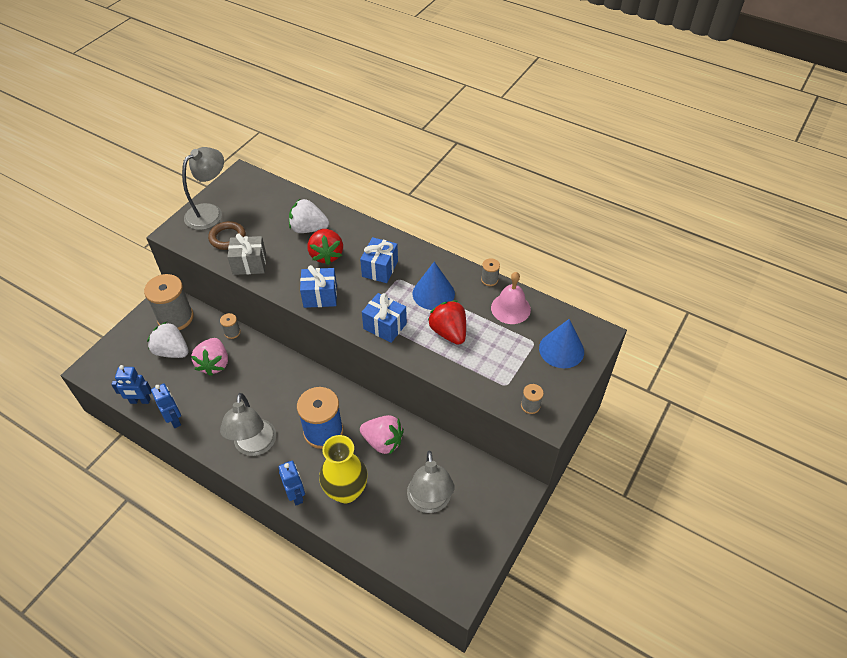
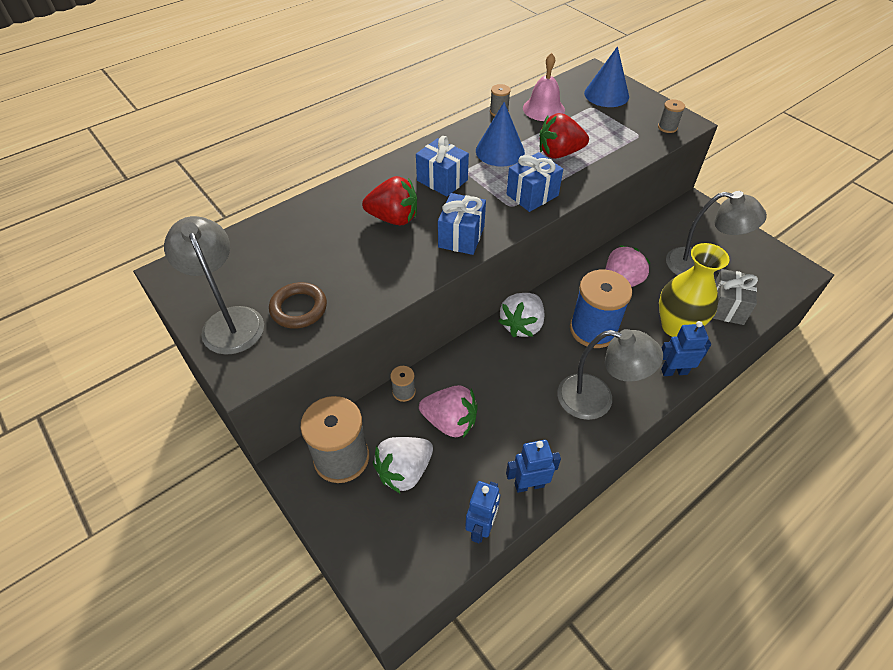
camera: 70 degrees left, 0 degrees up
(249, 264) = (367, 293): grey gift -> grey gift (726, 307)
(308, 229) = (336, 225): white strawberry -> white strawberry (522, 325)

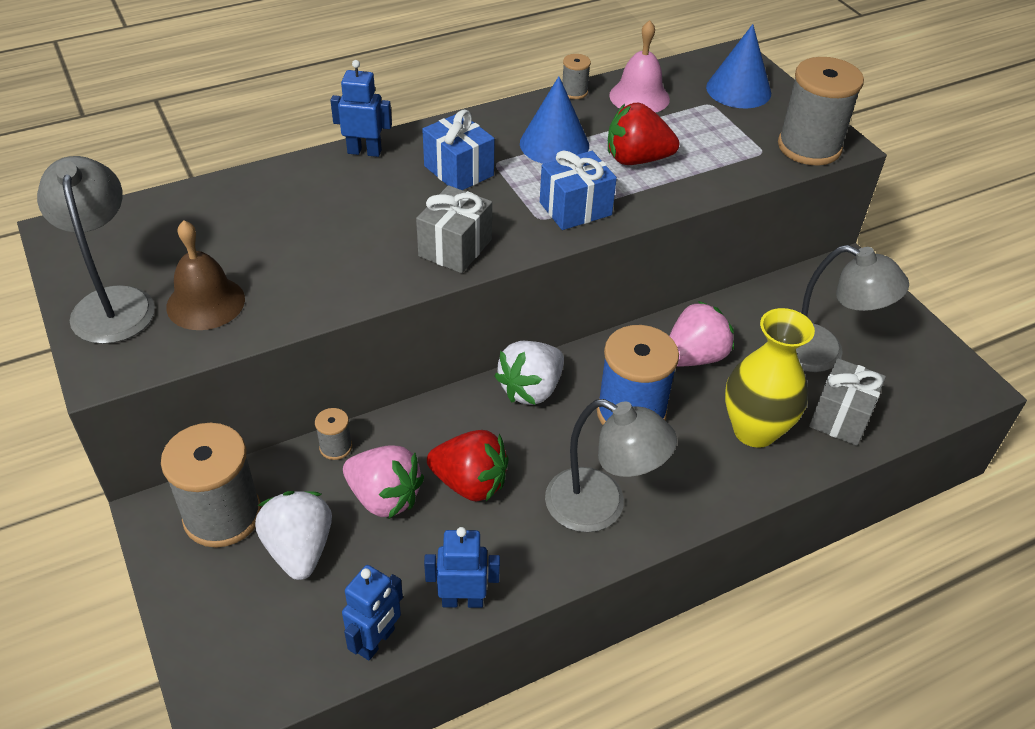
camera: 10 degrees right, 5 degrees down
(299, 308) = (205, 303): brown ring -> brown bell
(393, 218) = (373, 210): red strawberry -> red strawberry (470, 483)
(404, 471) = (299, 549): white strawberry -> white strawberry turned 105 degrees clockwise
(461, 237) = (455, 248): blue gift -> grey gift
(667, 127) = (809, 147): grey spool -> grey spool, size x2.23
(674, 371) = (727, 490): blue robot -> blue robot (364, 151)

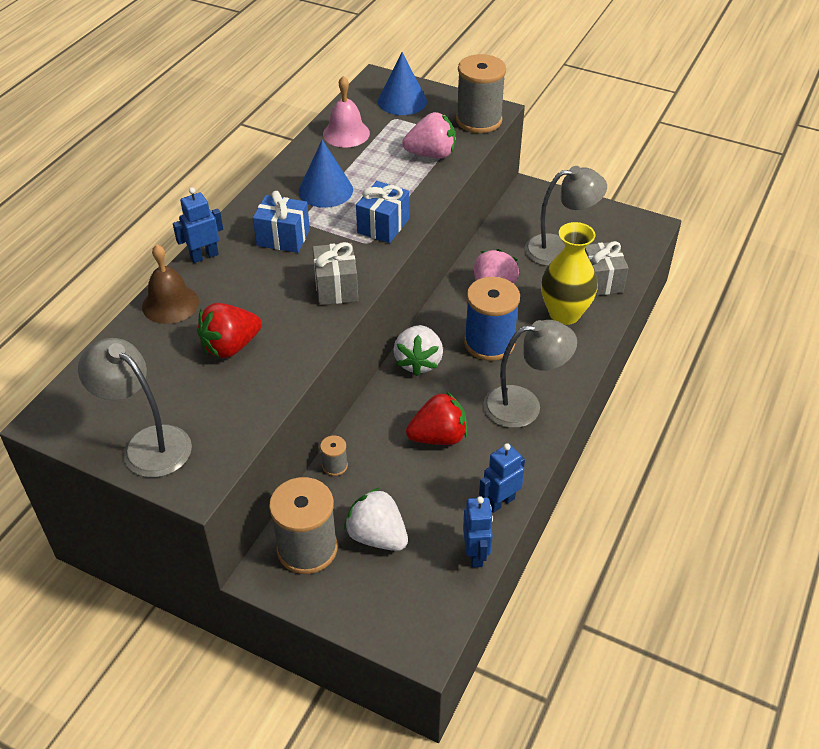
camera: 35 degrees left, 0 degrees up
(205, 303) = (213, 408): brown bell -> brown bell (170, 304)
(384, 498) = (396, 476): pink strawberry -> pink strawberry (431, 154)
(574, 92) = (301, 149): grey spool -> none
(636, 159) = (387, 176): red strawberry -> red strawberry (230, 347)

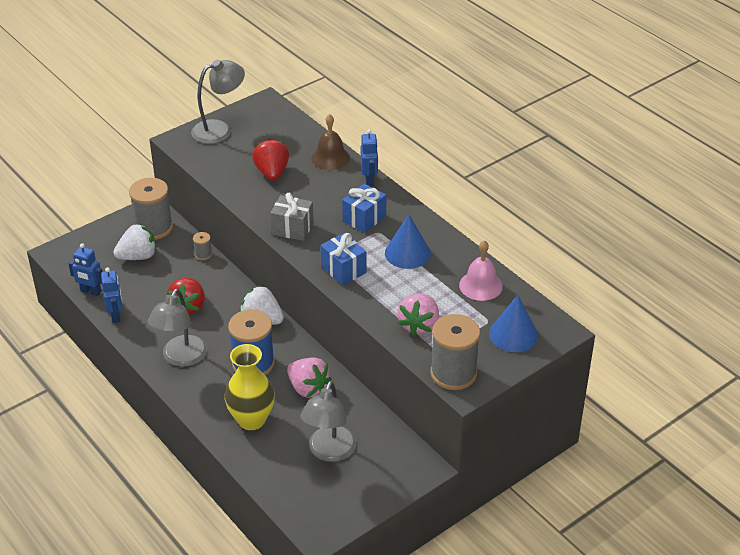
camera: 115 degrees right, 5 degrees down
(601, 281) = (272, 461): grey gift -> none

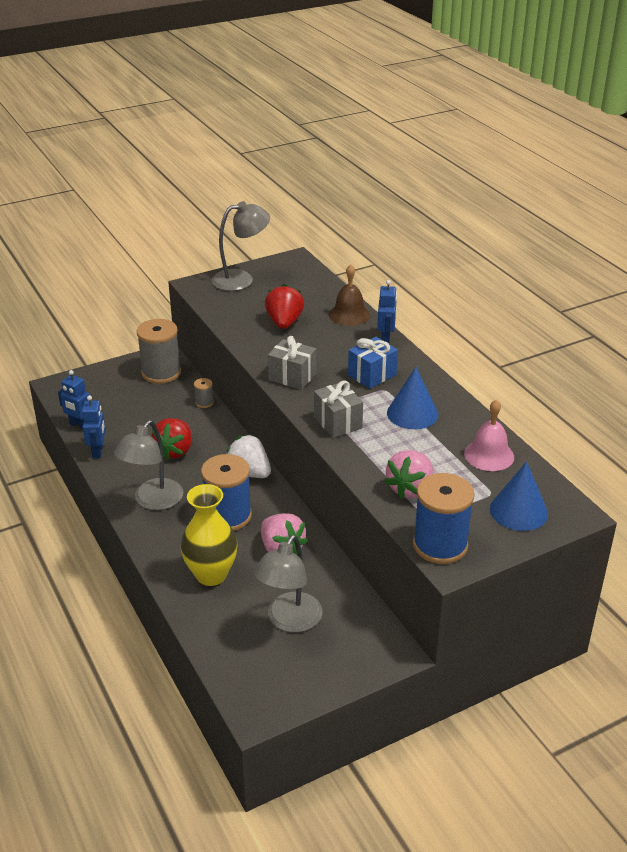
camera: 10 degrees right, 5 degrees down
(138, 256) = (137, 397): white strawberry -> none
(343, 270) = (337, 422): blue gift -> grey gift
(453, 373) = (440, 545): grey spool -> blue spool

